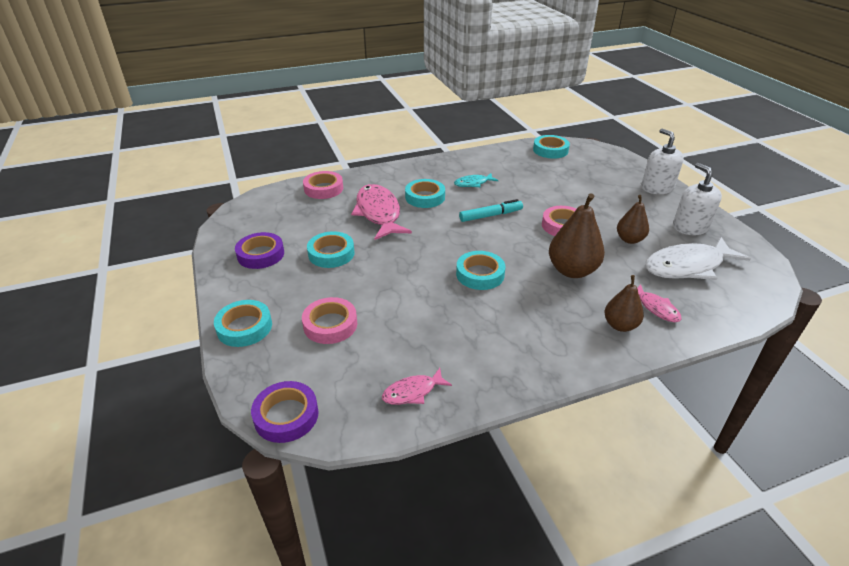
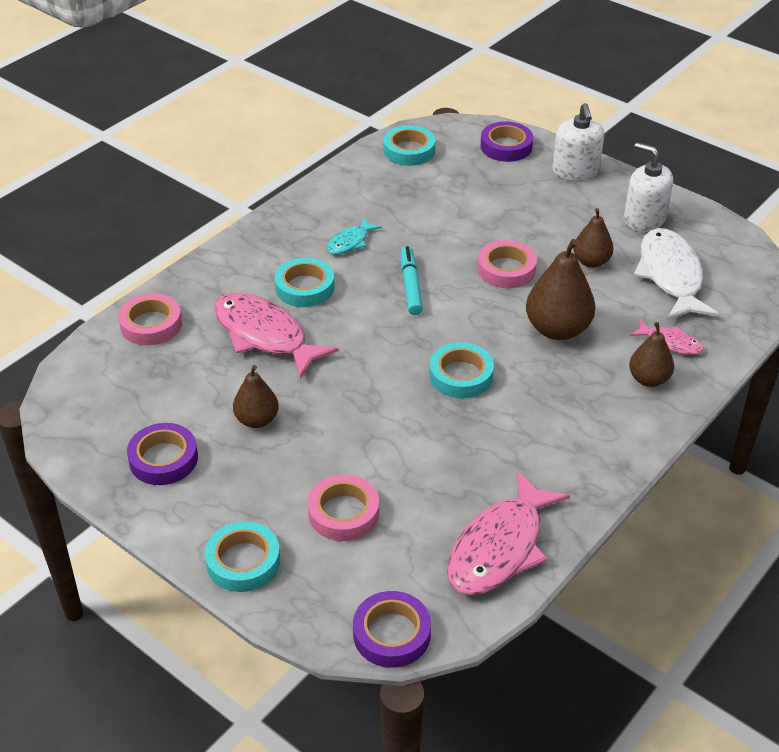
camera: 30 degrees left, 5 degrees up
(331, 253) = (257, 420): turquoise tape -> brown pear
(412, 392) = (499, 547): pink fish -> pink fish, size x1.99
(490, 215) = (410, 286): turquoise marker -> turquoise marker turned 45 degrees counterclockwise
(617, 163) = (506, 146): none -> purple tape
(657, 188) = (575, 171): white soap dispenser -> white soap dispenser turned 135 degrees counterclockwise
(687, 266) = (671, 275): white fish -> white fish turned 135 degrees clockwise

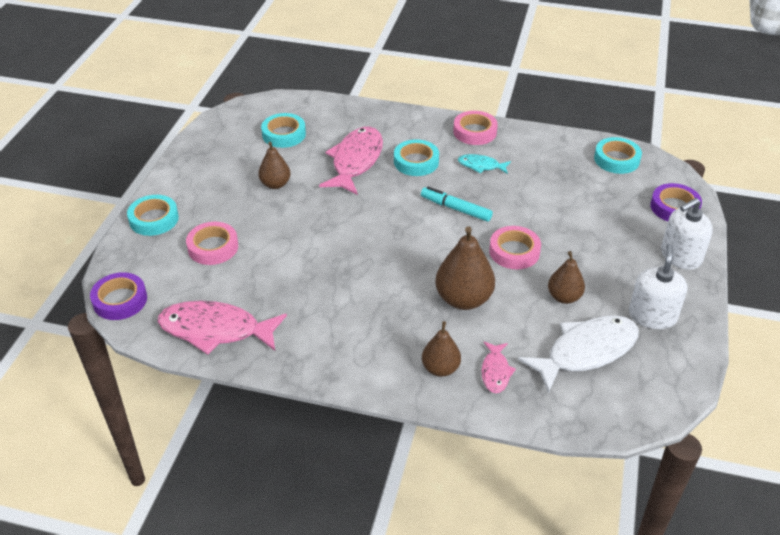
camera: 65 degrees right, 0 degrees up
(151, 324) = (334, 114): pink tape -> pink tape (475, 132)
(163, 459) = (221, 160): purple tape -> none
(410, 286) = (455, 209): turquoise marker -> turquoise marker turned 120 degrees counterclockwise
(461, 375) = (376, 262): turquoise tape -> turquoise tape (284, 134)

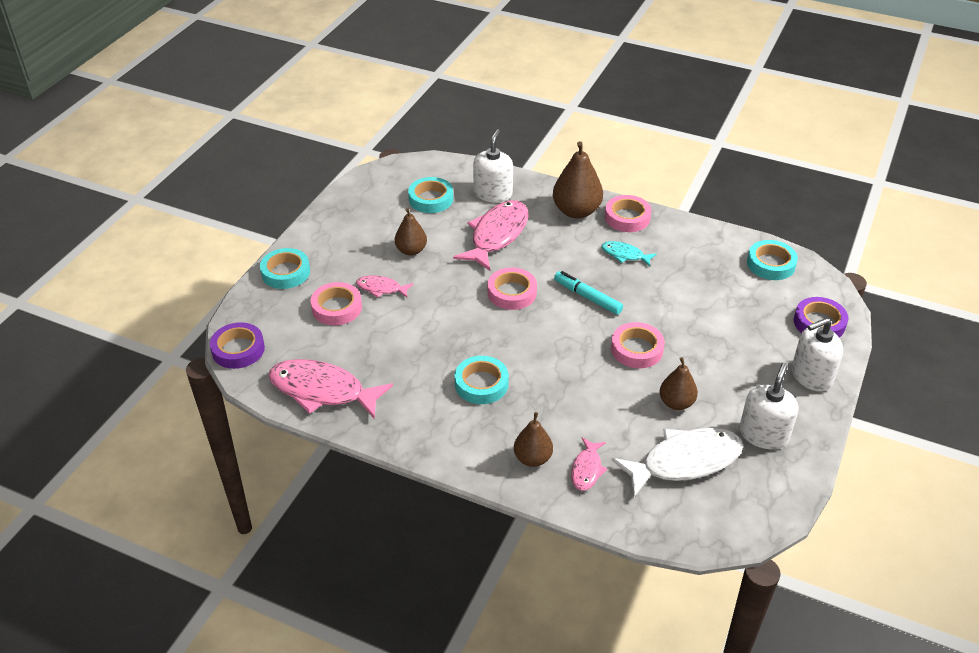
camera: 10 degrees right, 0 degrees up
(253, 223) = (381, 288): none -> pink fish
(343, 123) = (493, 193): none -> white soap dispenser
(382, 213) = (512, 293): none -> pink tape
(416, 162) = (558, 243): turquoise tape -> turquoise tape (481, 384)
(463, 299) = (572, 392): brown pear -> brown pear (576, 211)

